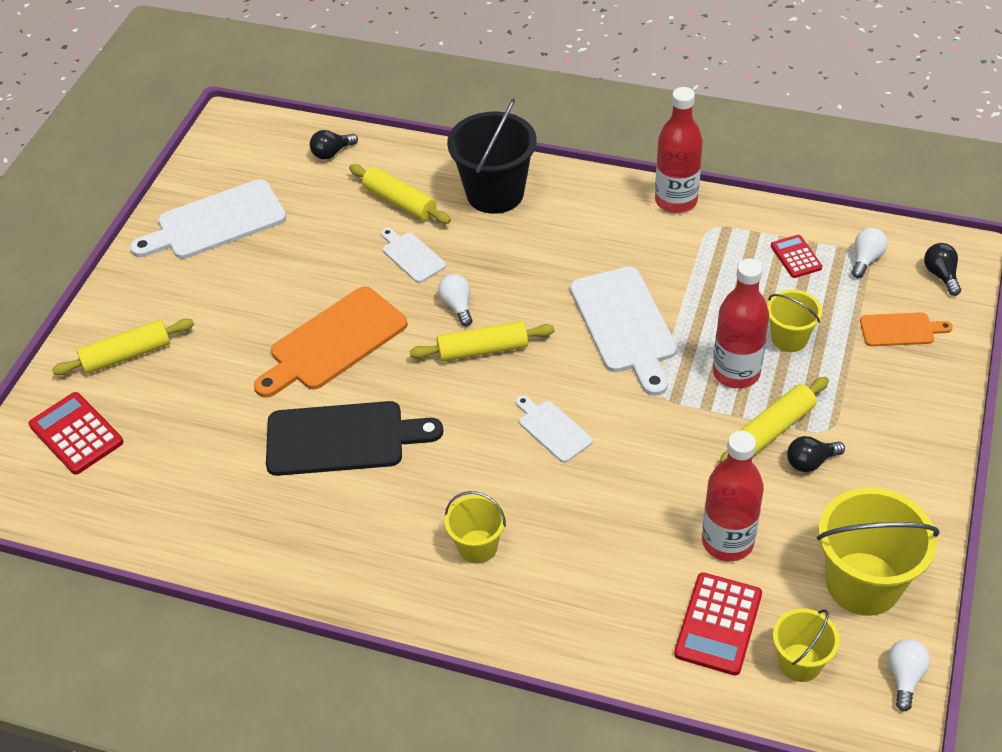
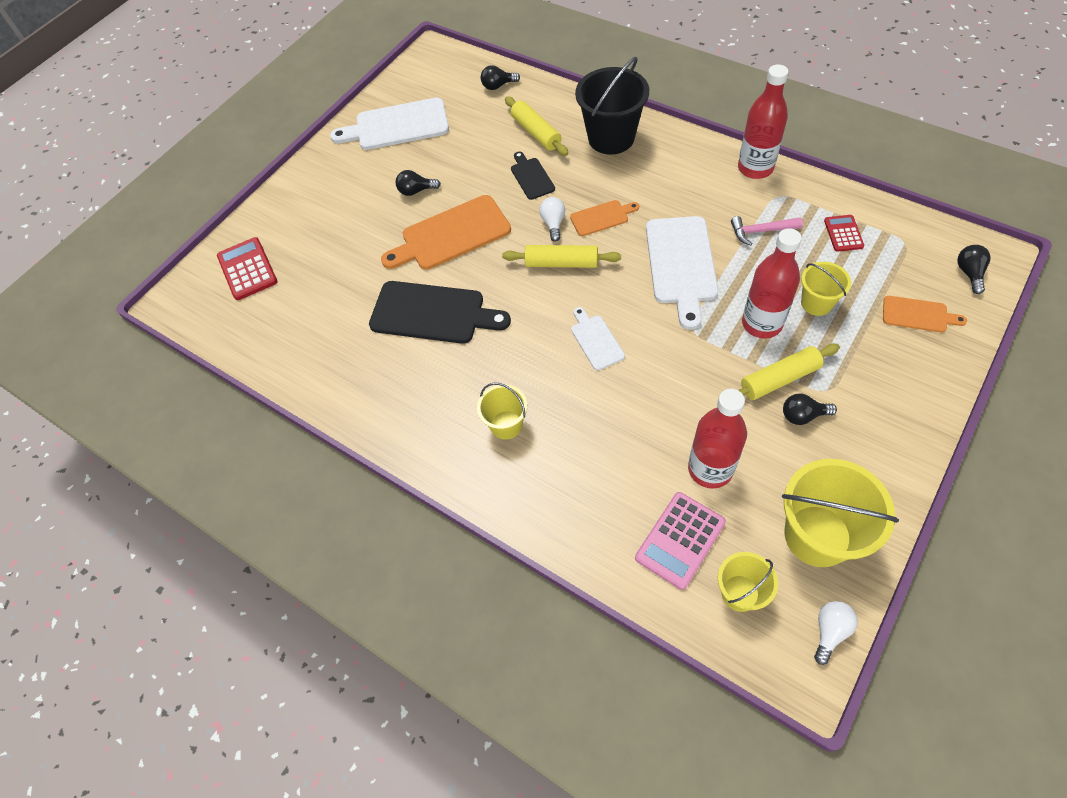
camera: 20 degrees right, 10 degrees up
(127, 355) = (302, 216): yellow rolling pin -> none
(269, 297) = (416, 191): none -> black light bulb
(412, 256) = (531, 177): white cutting board -> black cutting board
(514, 288) = (601, 217): none -> orange cutting board
(704, 271) = (761, 231): none -> pink hammer
(718, 624) = (680, 540): red calculator -> pink calculator
(866, 259) = (905, 247): white light bulb -> none

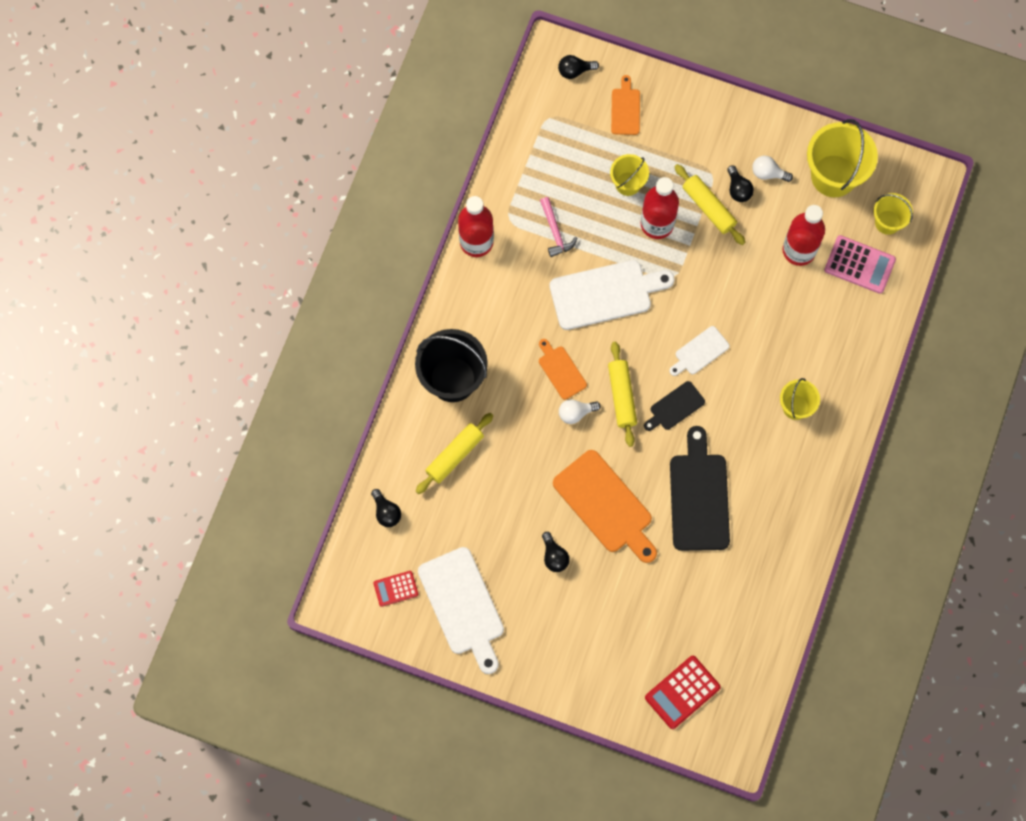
camera: 110 degrees left, 15 degrees up
(531, 177) = (518, 446): black cutting board -> black cutting board (675, 407)
(830, 631) = (898, 166): white light bulb -> white light bulb (768, 173)
(843, 233) = (547, 165): red calculator -> red calculator (396, 588)

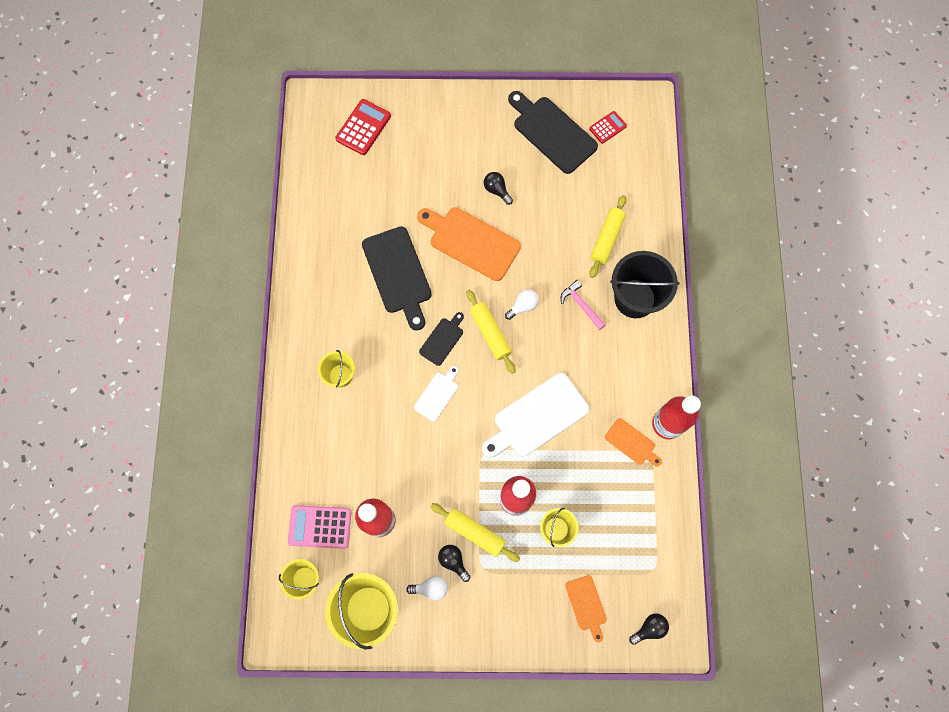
camera: 160 degrees right, 0 degrees up
(386, 512) = (640, 179): black light bulb -> none
(463, 605) = (552, 132): white cutting board -> black cutting board
(555, 231) = (603, 459): pink hammer -> pink hammer (581, 305)
(561, 370) = (549, 337): orange cutting board -> orange cutting board (631, 443)

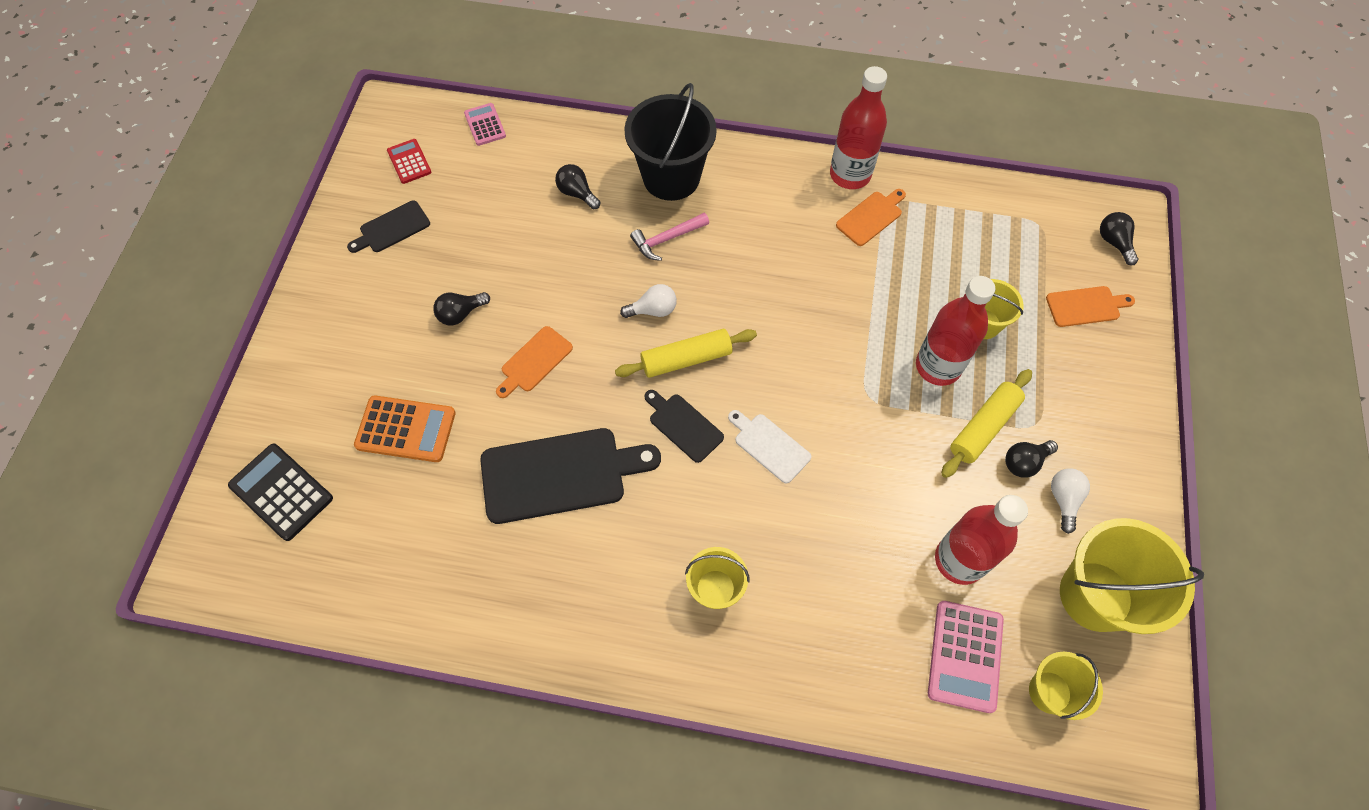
camera: 80 degrees left, 10 degrees down
(363, 127) = (281, 492): red calculator -> black calculator
(412, 181) = (406, 429): none -> orange calculator
(471, 242) = (534, 361): orange cutting board -> orange cutting board, size x0.53
(523, 306) = (653, 310): white light bulb -> white light bulb turned 105 degrees clockwise
(537, 417) = (822, 320): white cutting board -> none
(552, 132) = (392, 228): black cutting board -> black cutting board, size x0.53
(606, 239) = (577, 193): yellow rolling pin -> black light bulb
(651, 166) = (485, 125): none -> pink calculator

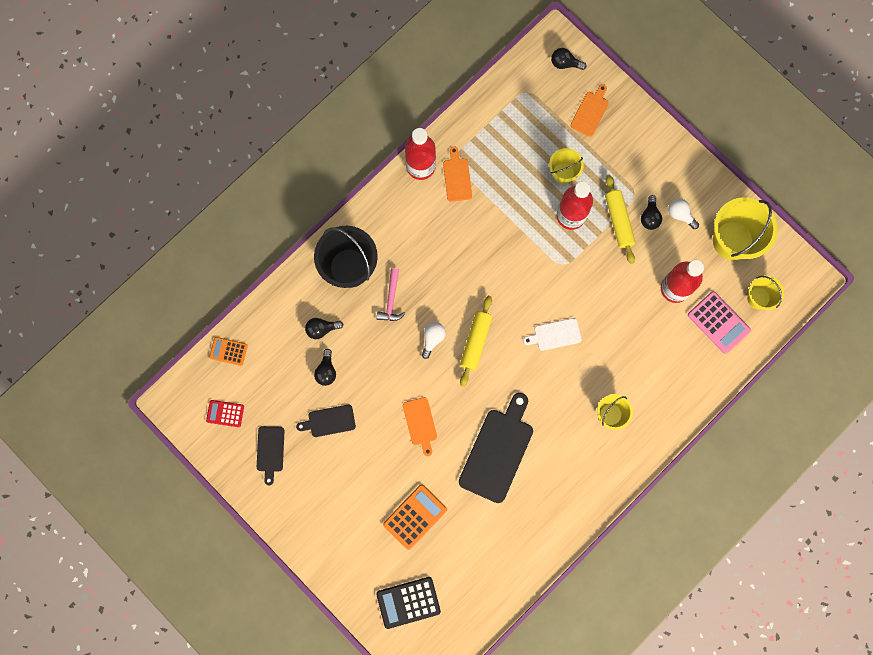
camera: 55 degrees left, 15 degrees up
(460, 314) = (360, 445): black light bulb -> black light bulb (326, 371)
(485, 125) = (228, 351): pink calculator -> orange calculator
(683, 425) = (513, 370): black cutting board -> black cutting board (329, 421)

